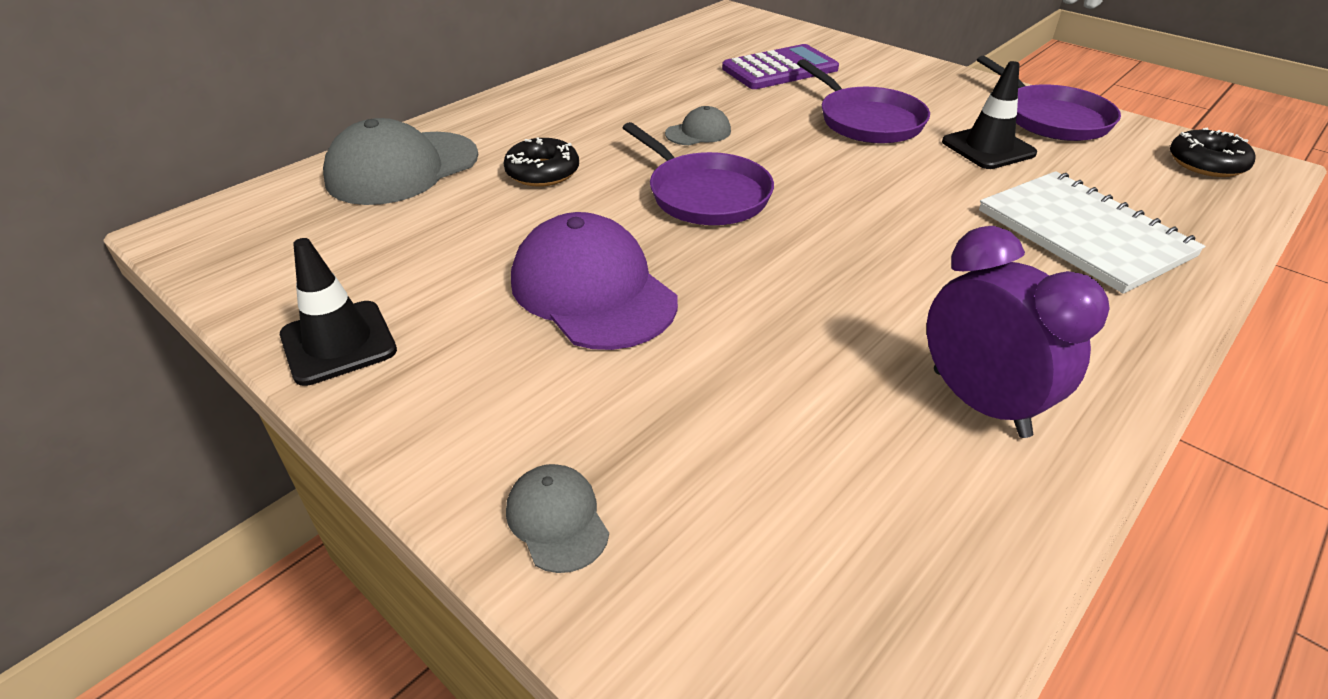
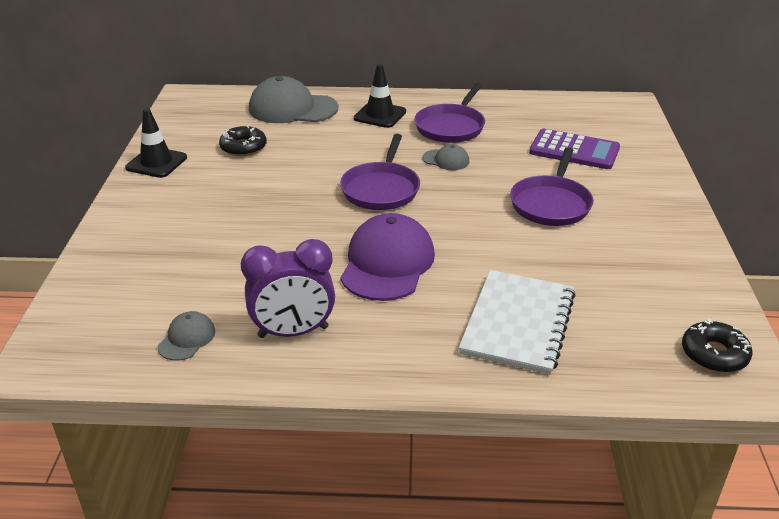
camera: 50 degrees right, 5 degrees down
(542, 172) = (339, 140): black donut -> black donut (243, 147)
(557, 519) = (109, 255): grey cap -> grey cap (187, 339)
(593, 290) = (257, 198): purple cap -> purple cap (387, 263)
(979, 403) = (293, 332): purple clock -> purple clock turned 60 degrees clockwise
(988, 148) = (585, 257): black traffic cone -> black traffic cone (380, 115)
(1052, 118) = (678, 269): purple pan -> purple pan (451, 127)

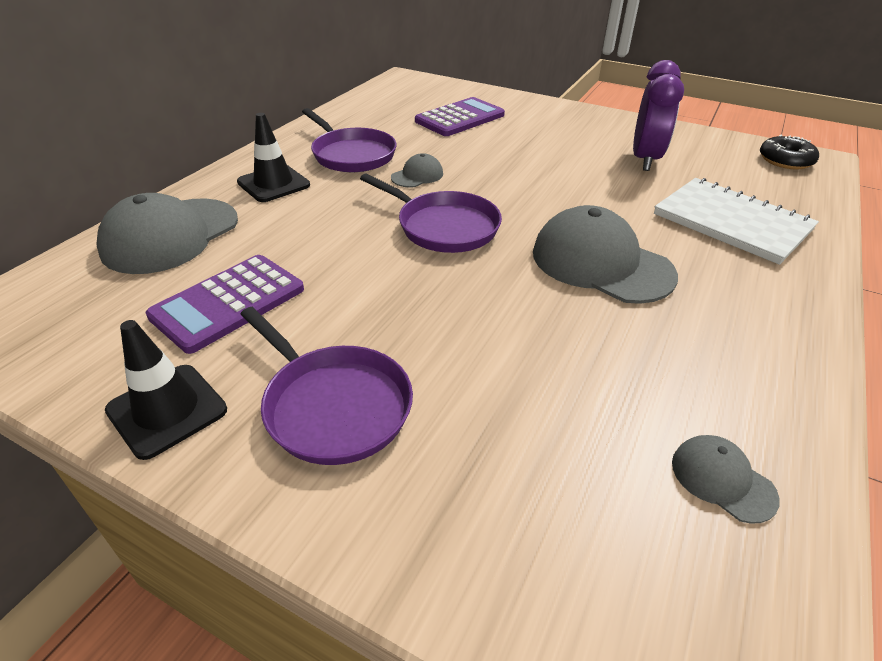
camera: 65 degrees left, 5 degrees up
(243, 147) = (228, 303): black donut -> purple calculator
(293, 332) = (723, 368): purple clock -> purple clock (645, 160)
(387, 263) = (601, 263): purple cap -> grey cap
(551, 204) = (543, 153): purple pan -> purple pan (334, 406)

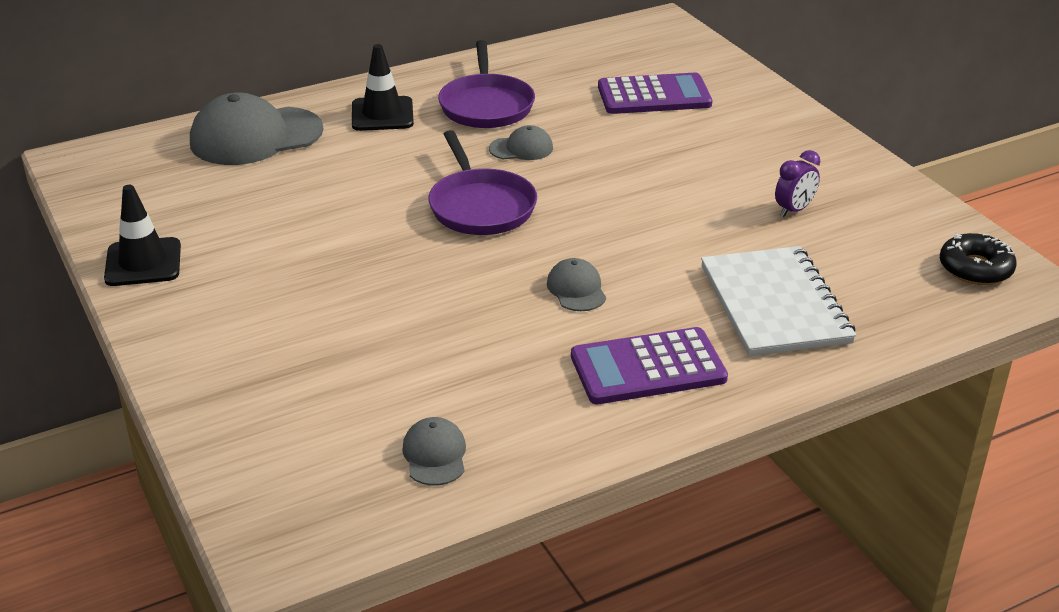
camera: 35 degrees right, 5 degrees down
(228, 303) = (245, 207): purple calculator -> purple calculator (648, 368)
(334, 406) = (241, 303): purple pan -> none
(601, 263) = (576, 289): grey cap -> grey cap, size x0.48
(645, 160) = (794, 210): purple clock -> purple clock, size x0.54

